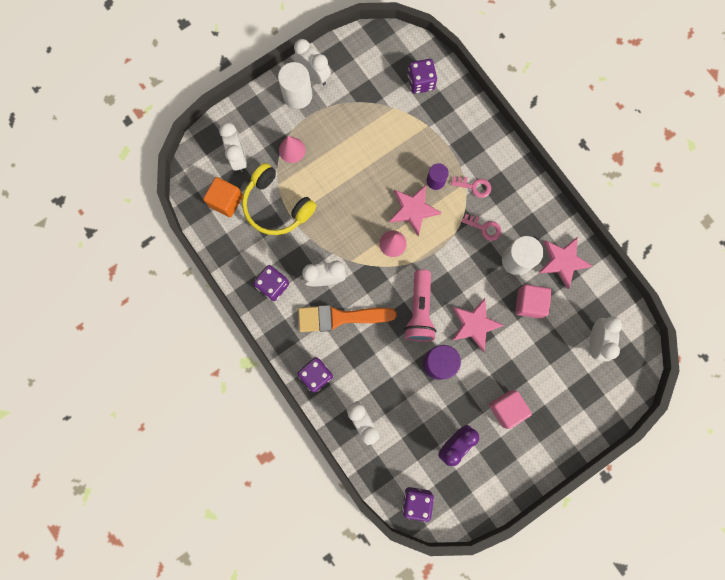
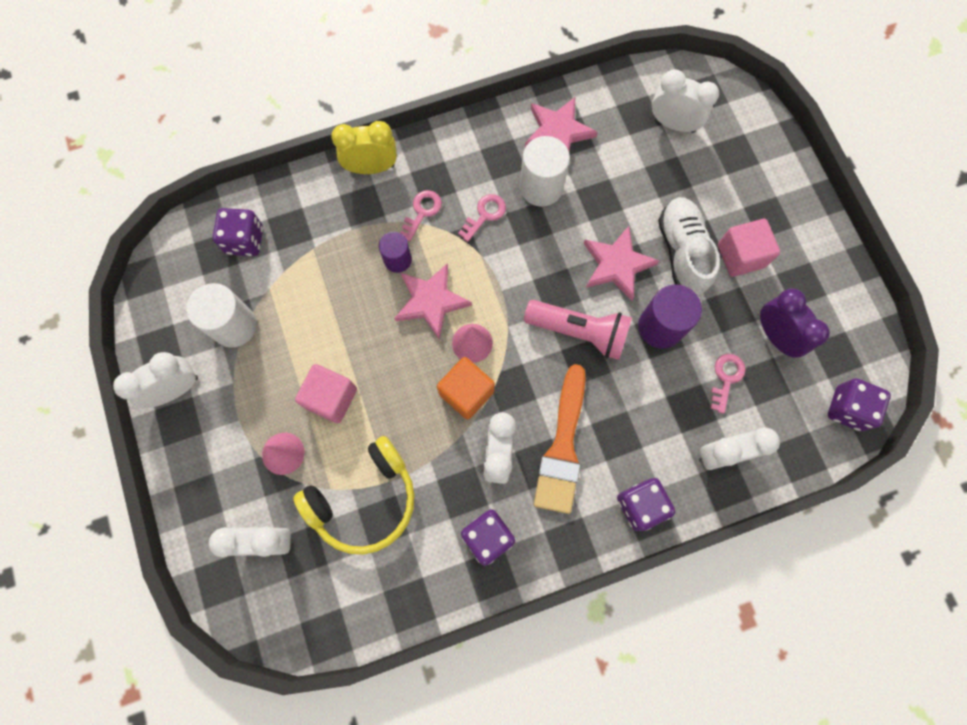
camera: 75 degrees left, 5 degrees down
(226, 201) = (331, 579): orange cube -> orange cube (466, 392)
(297, 95) = (198, 422): white cylinder -> white cylinder (234, 326)
(415, 414) = (726, 378): none -> pink key
(496, 145) = (371, 167): none -> yellow clock
(497, 367) = (682, 252): none -> white shoe
(529, 303) = (604, 188): pink cube -> pink cube (331, 398)

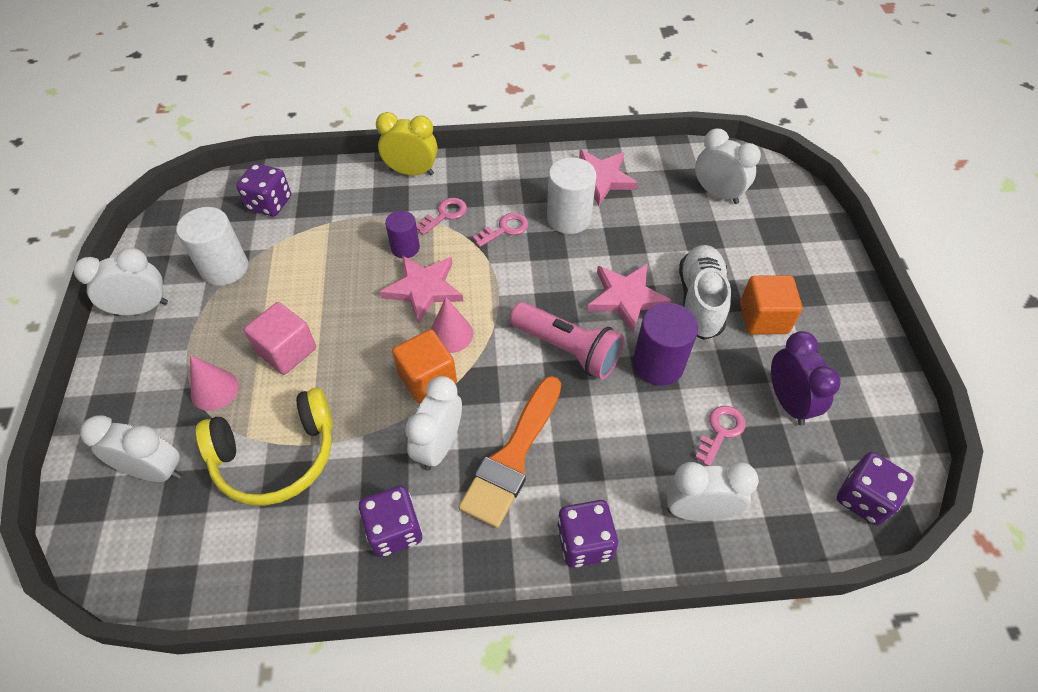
camera: 15 degrees right, 20 degrees down
(740, 256) = (763, 318): pink cube -> orange cube

